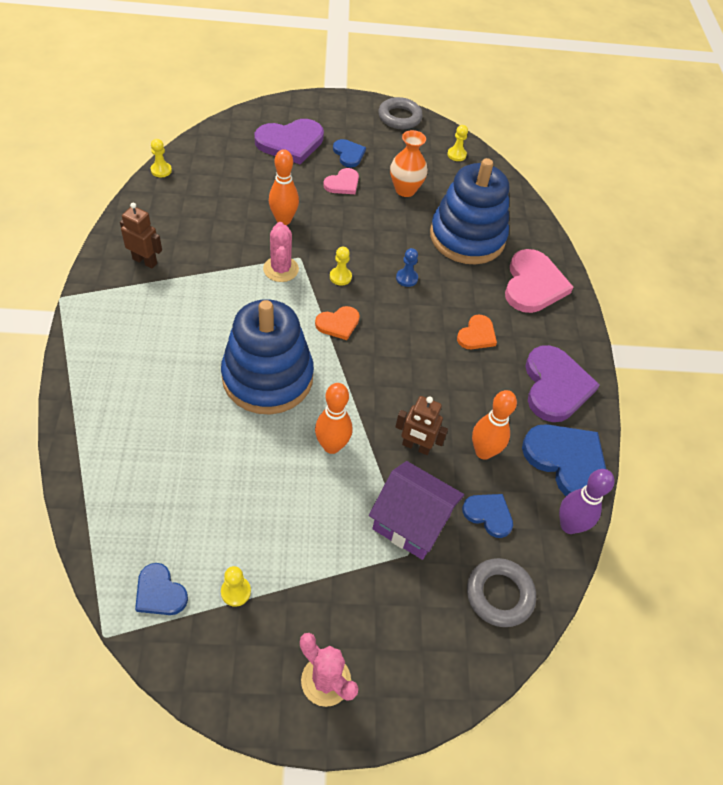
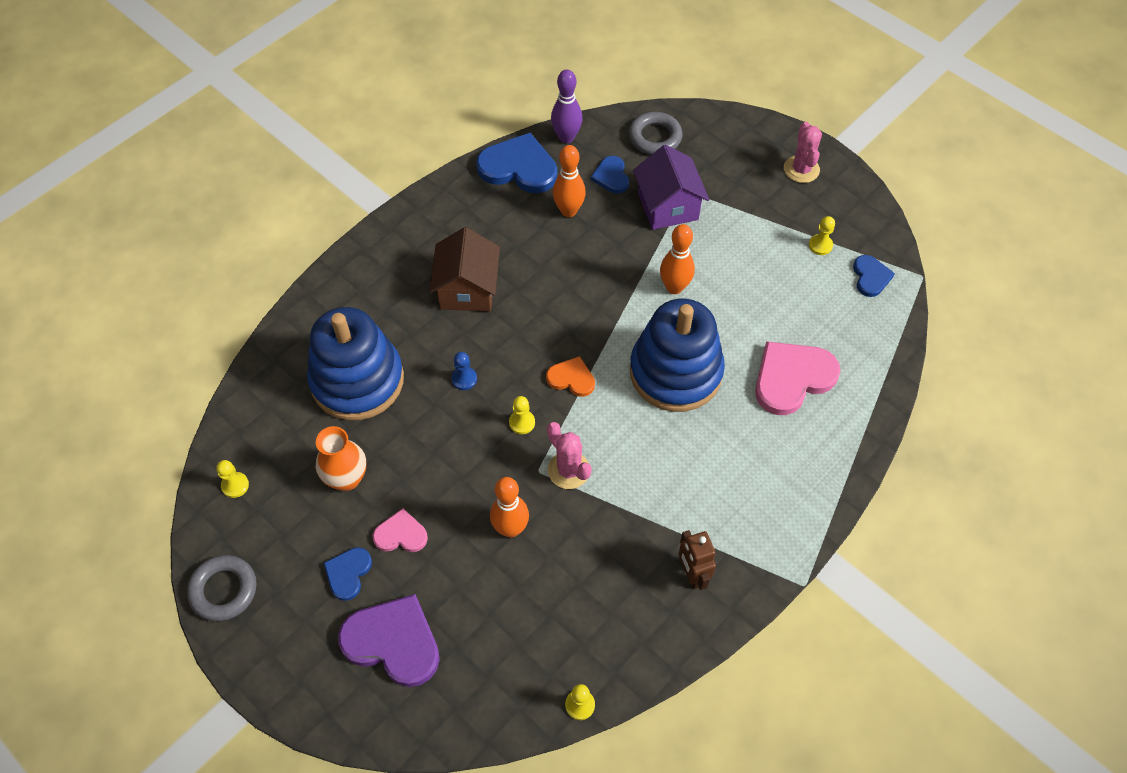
camera: 130 degrees left, 5 degrees up
(281, 269) = (568, 470): pink cactus -> pink cactus turned 75 degrees counterclockwise
(416, 446) = (613, 246): brown robot -> none
(477, 335) = (467, 289): orange heart -> brown house
(533, 284) = (362, 296): pink heart -> pink heart (792, 378)
(555, 386) = (459, 213): purple heart -> none
(567, 461) = (518, 167): blue heart -> blue heart turned 105 degrees clockwise

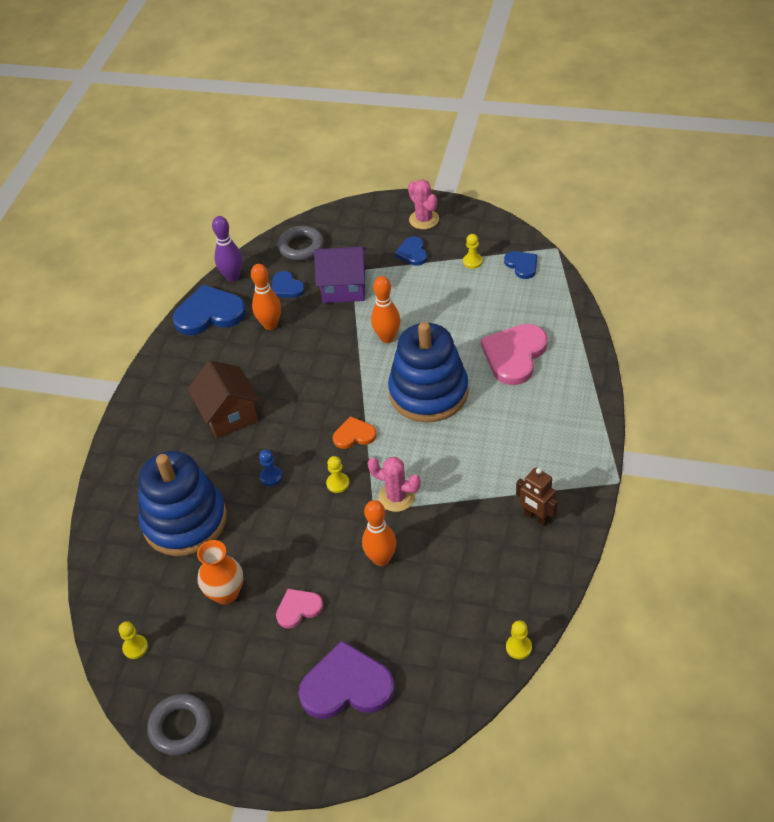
camera: 25 degrees left, 10 degrees down
(348, 573) = (275, 658): blue heart -> blue heart (412, 253)
(668, 206) = (344, 287): purple house -> purple house turned 45 degrees counterclockwise

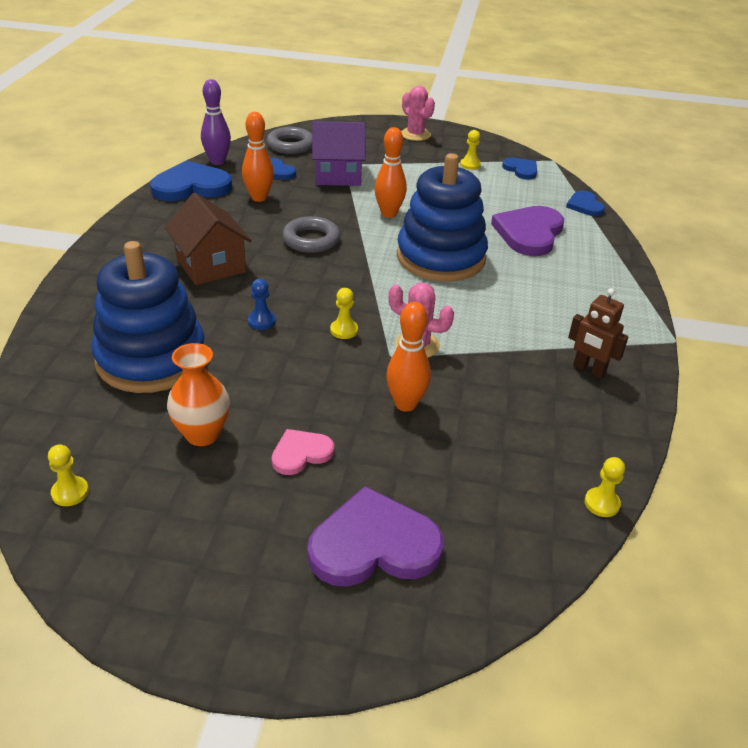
camera: 10 degrees left, 10 degrees down
(180, 727) = (128, 595): grey ring -> grey ring (311, 240)
(354, 435) = (359, 289): orange heart -> none
(412, 253) = (407, 155): blue heart -> blue heart (585, 206)
(514, 355) = (529, 233): pink heart -> purple heart

